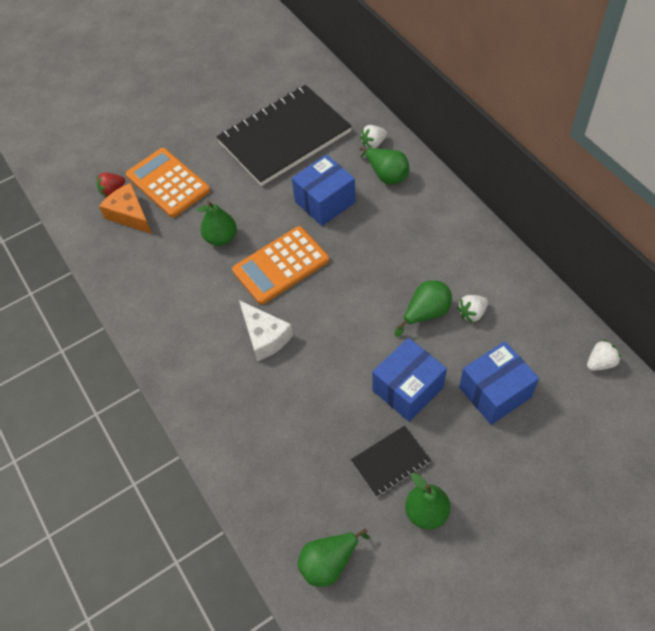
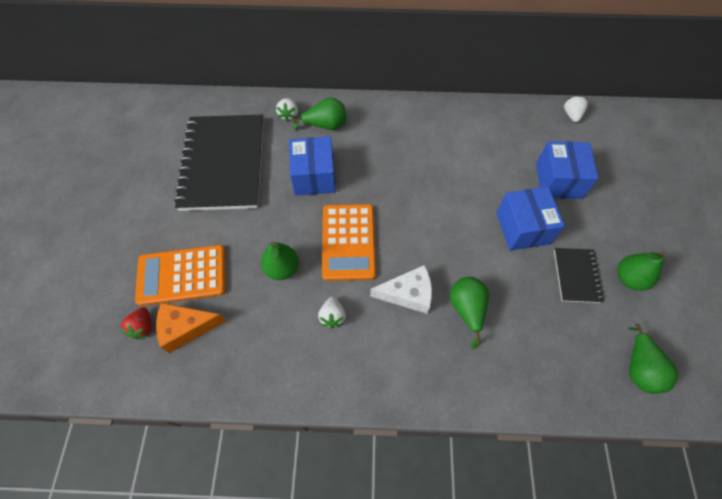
camera: 60 degrees left, 5 degrees up
(426, 313) = (467, 178): green pear -> green pear (466, 309)
(472, 313) = (486, 153): white strawberry -> white strawberry (332, 316)

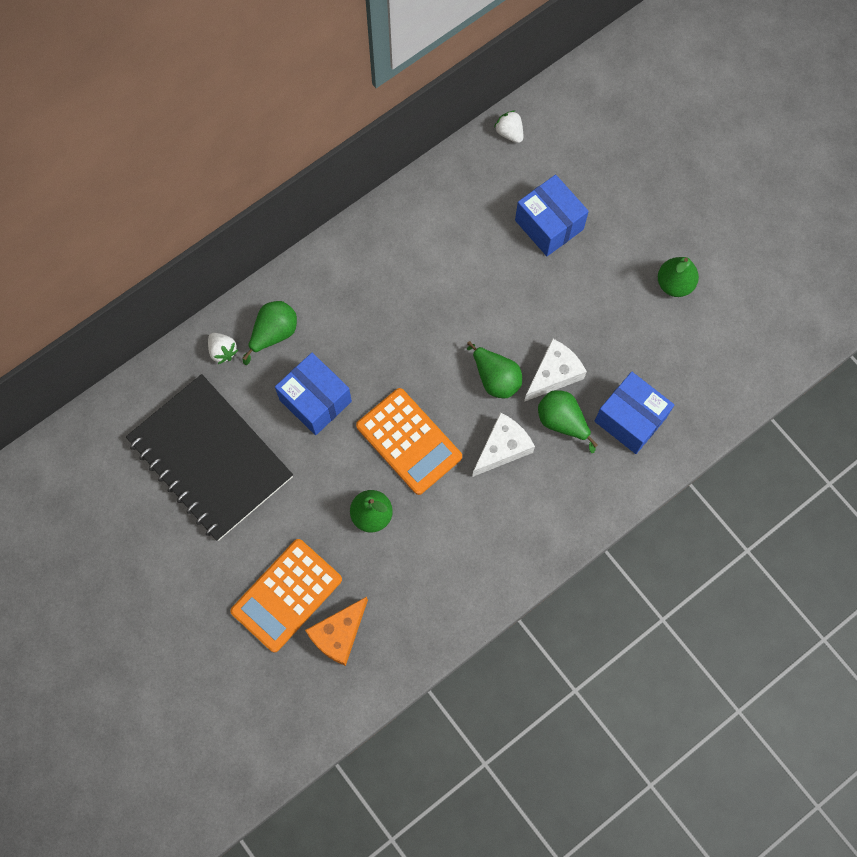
camera: 40 degrees left, 10 degrees up
(143, 327) = (299, 666): red strawberry -> none
(332, 316) = (455, 520): white strawberry -> none
(486, 273) = (554, 374): none -> white cheese
(522, 228) = (552, 303): blue box -> blue box (630, 419)
(576, 276) = (630, 316): black notebook -> none
(639, 368) = (731, 364): green pear -> green pear (495, 378)

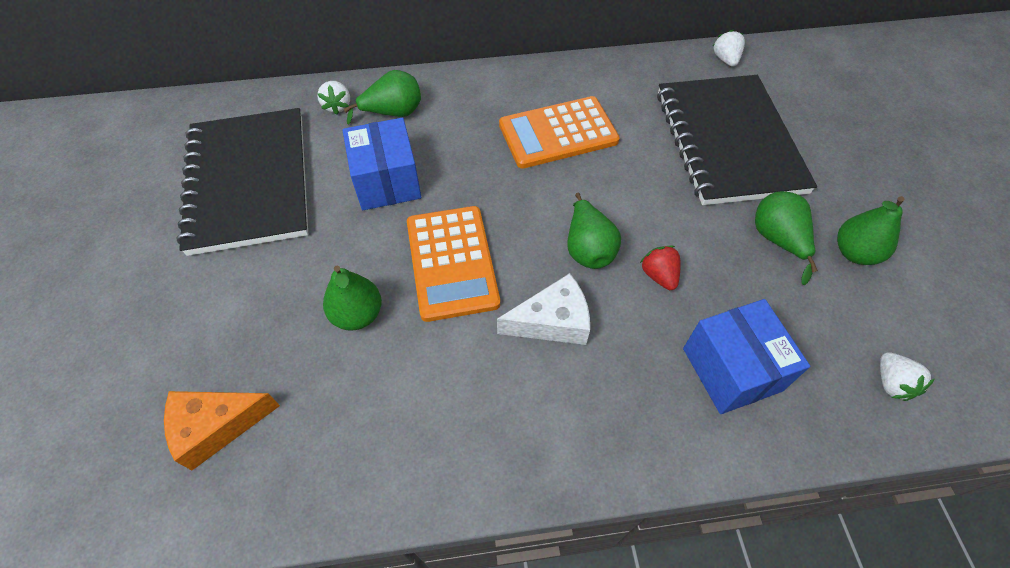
camera: 30 degrees right, 15 degrees down
(286, 595) = (201, 348): orange calculator -> orange calculator (558, 133)
(549, 225) = (728, 141): blue box -> black notebook
(554, 374) = (659, 275): white cheese -> red strawberry
(562, 422) = (641, 329): green pear -> green pear (777, 240)
(728, 376) = (891, 383): none -> white strawberry

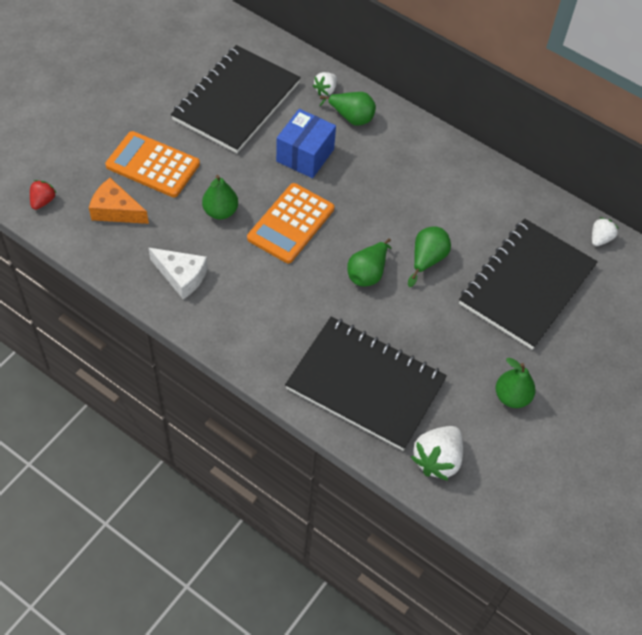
camera: 40 degrees right, 0 degrees up
(552, 321) = (306, 291): white cheese -> white cheese (181, 276)
(558, 133) = (430, 201): orange calculator -> orange calculator (153, 165)
(659, 275) = (387, 316): red strawberry -> red strawberry (43, 201)
(732, 369) = (365, 384): blue box -> black notebook
(777, 240) = (476, 355): green pear -> green pear (427, 259)
(891, 383) = (437, 459): white strawberry -> white strawberry, size x1.75

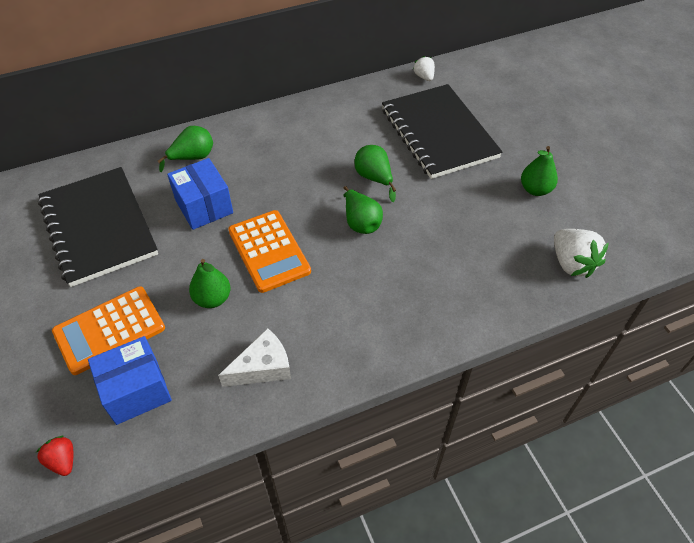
camera: 55 degrees left, 5 degrees down
(116, 210) = (136, 390): orange cheese -> blue box
(325, 90) = (148, 160): white strawberry -> none
(365, 384) = (473, 277): black notebook -> none

